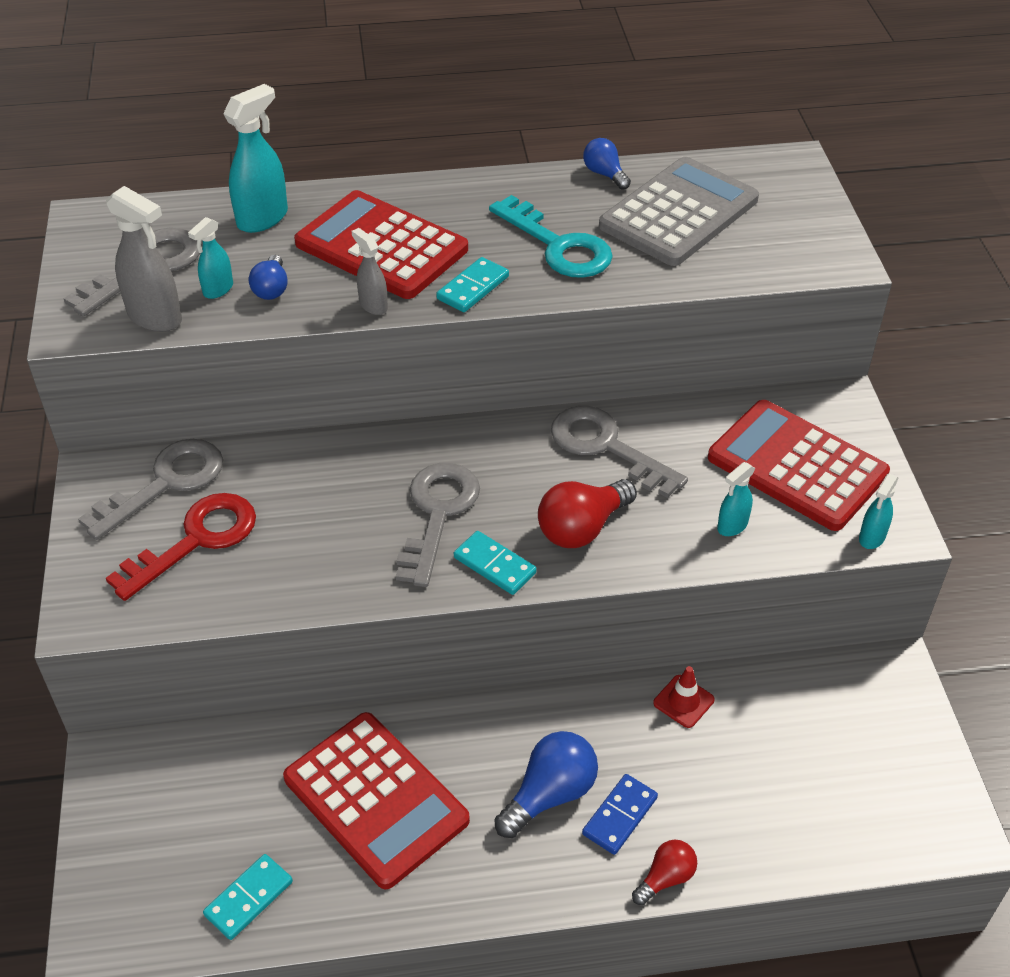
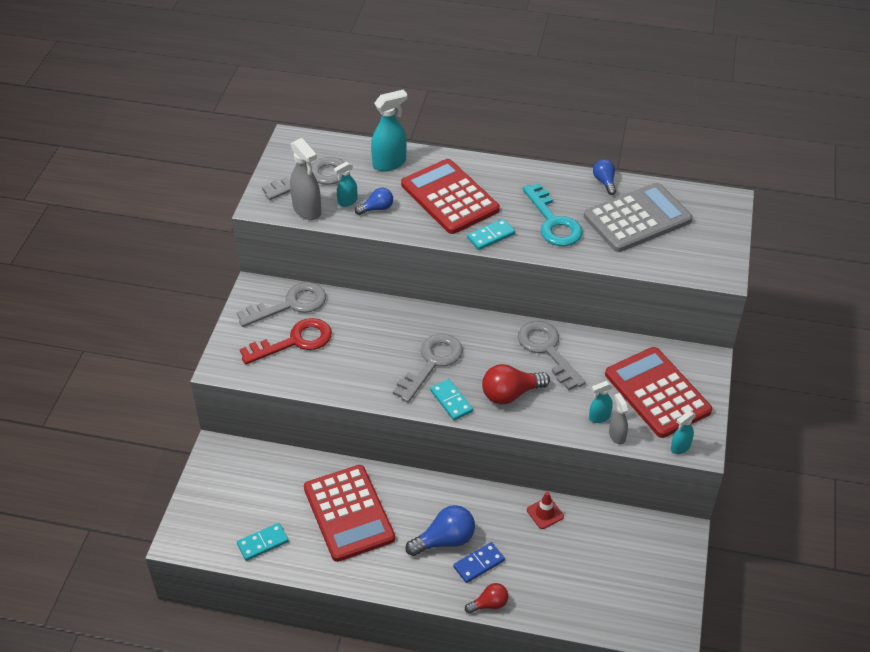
camera: 20 degrees right, 0 degrees up
(271, 289) = (377, 208): blue light bulb -> blue light bulb turned 135 degrees counterclockwise
(373, 305) = (429, 233): grey spray bottle -> grey spray bottle (617, 436)

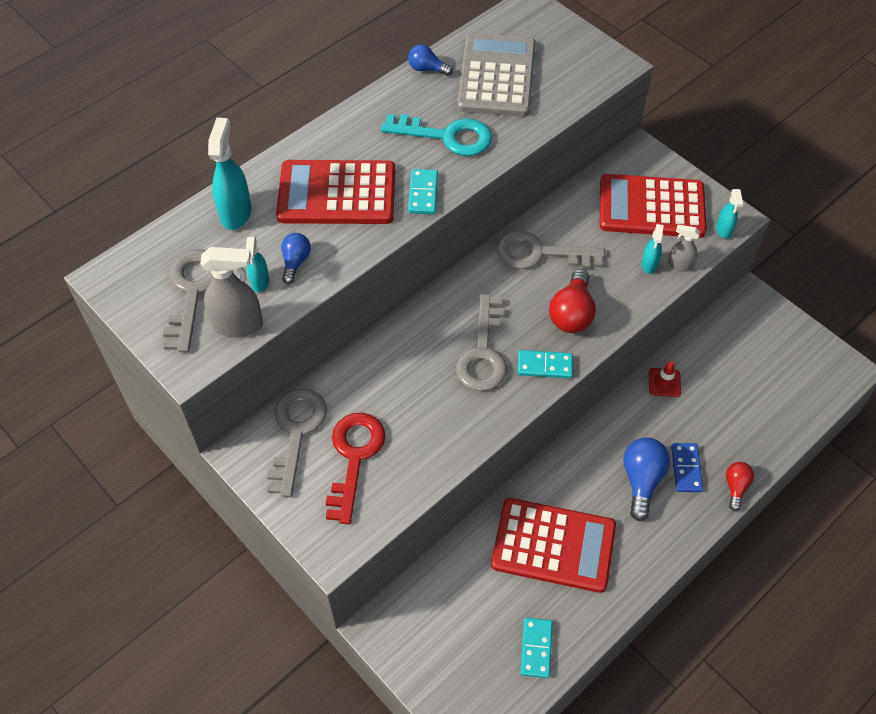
camera: 55 degrees left, 10 degrees up
(432, 363) = (483, 353): grey key -> grey key turned 150 degrees counterclockwise

